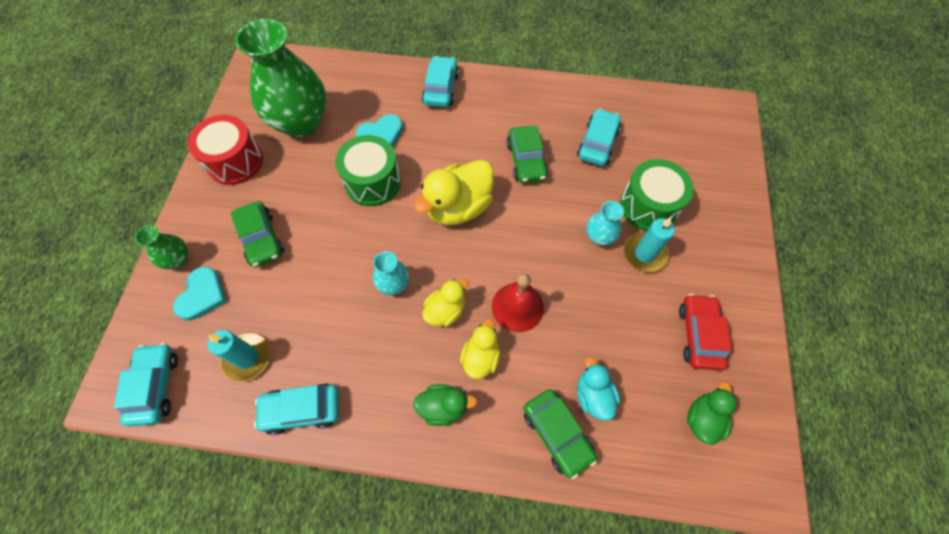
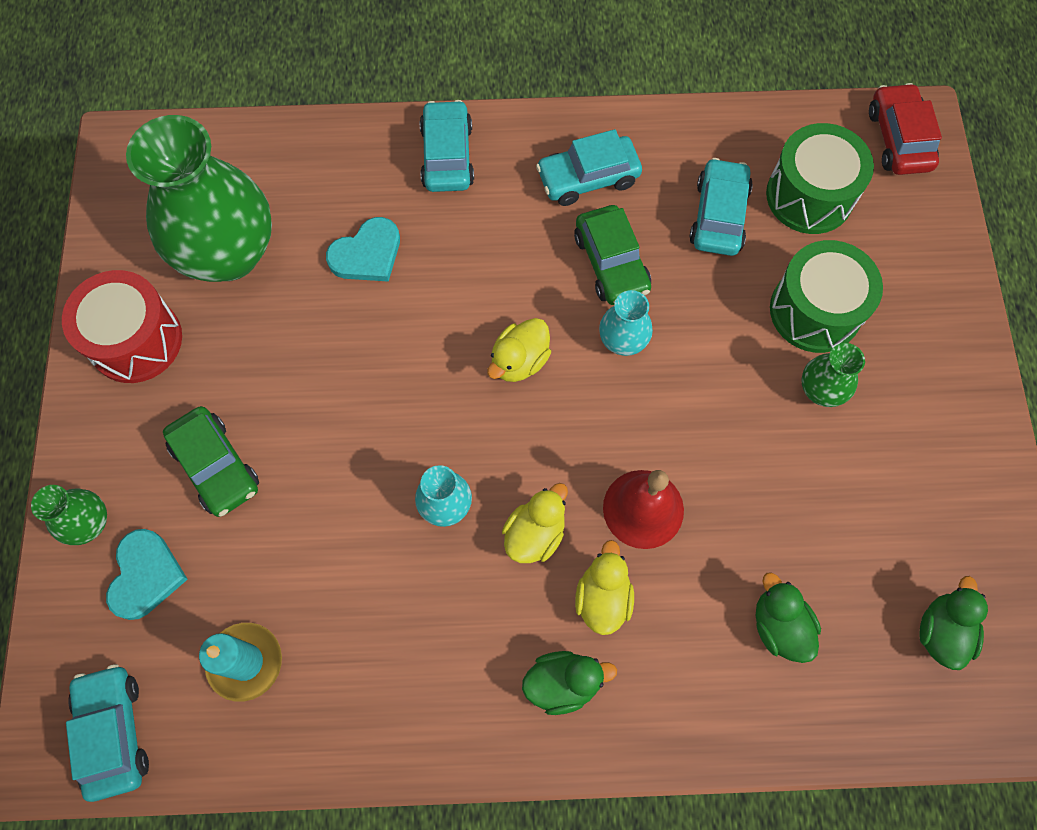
camera: 10 degrees left, 5 degrees up
(302, 410) = (351, 726): turquoise car -> turquoise car (588, 178)
(373, 182) = (372, 339): green drum -> green drum (809, 196)
(458, 207) = (519, 361): yellow duck -> yellow duck, size x0.57
(557, 434) = (737, 692): green car -> none
(593, 395) = (779, 626): turquoise duck -> green duck
(599, 237) = (747, 374): turquoise vase -> turquoise vase (622, 341)
(644, 254) = (820, 390): turquoise candle -> green vase
(699, 335) = (919, 506): red car -> red car (898, 139)

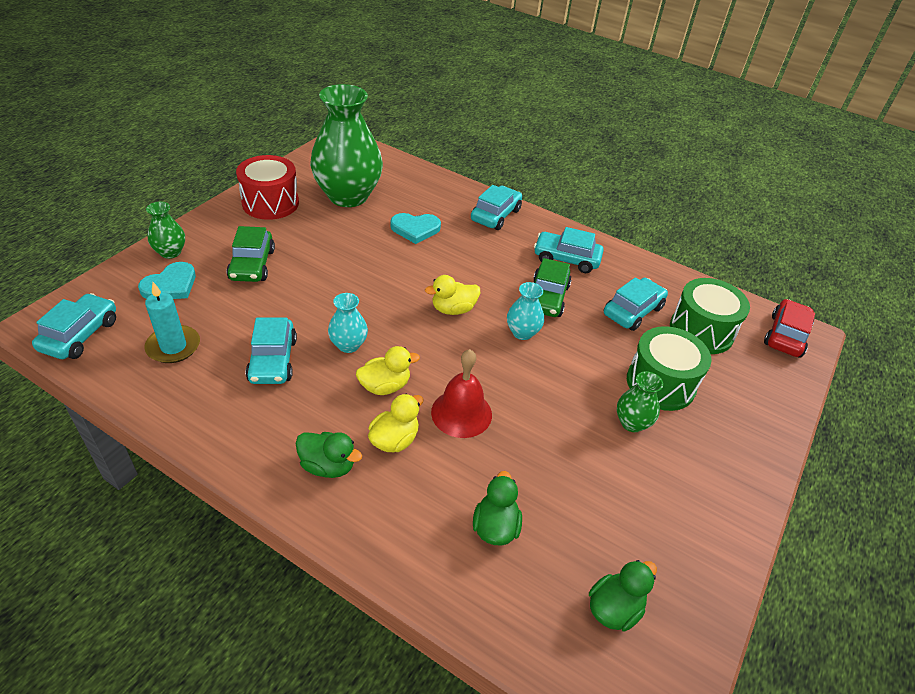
camera: 30 degrees right, 25 degrees down
(379, 592) = (273, 360): none -> turquoise car

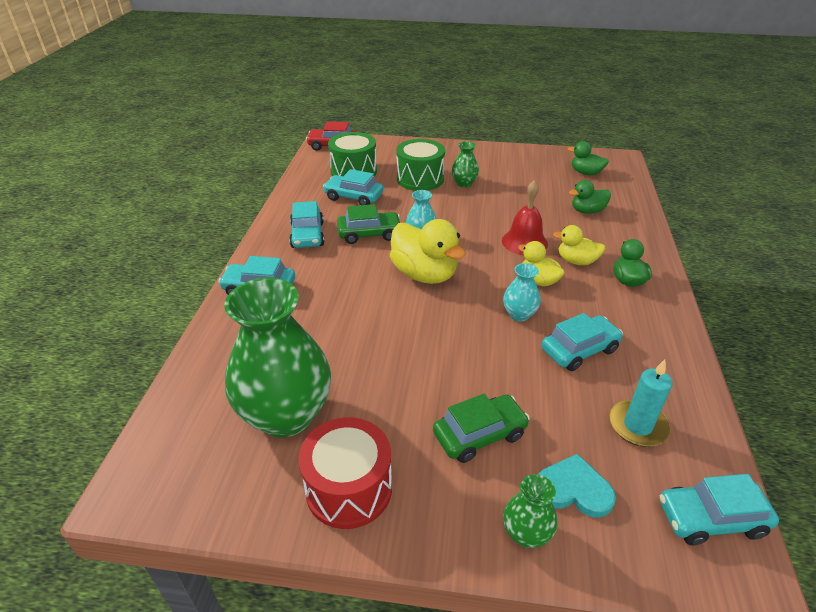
camera: 110 degrees left, 5 degrees down
(415, 229) = (321, 334): turquoise heart -> none
(453, 309) = (424, 274): yellow duck -> yellow duck, size x1.74

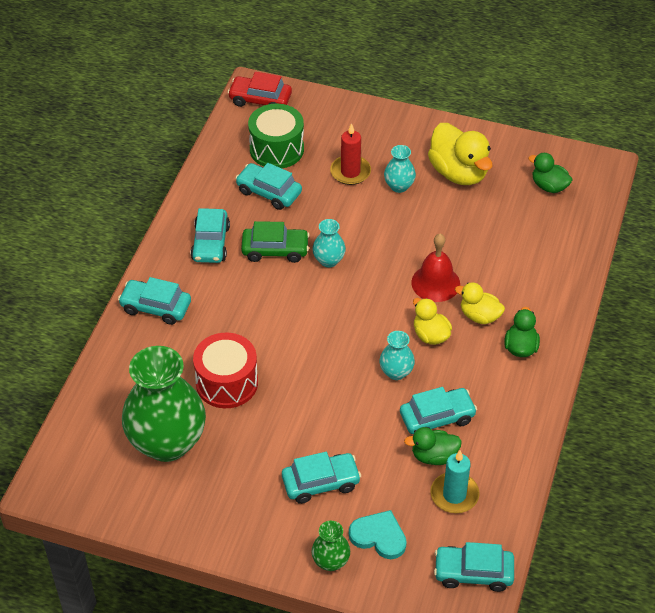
camera: 10 degrees right, 10 degrees up
(349, 488) = (208, 509): red drum -> red drum (227, 383)
(420, 179) = (350, 172): green drum -> red candle
(424, 274) = (319, 312): yellow duck -> yellow duck (458, 173)
(464, 183) = (399, 186): green vase -> turquoise vase
(479, 435) = (321, 483): green car -> turquoise car
(587, 211) = (523, 247): green duck -> green duck (434, 456)

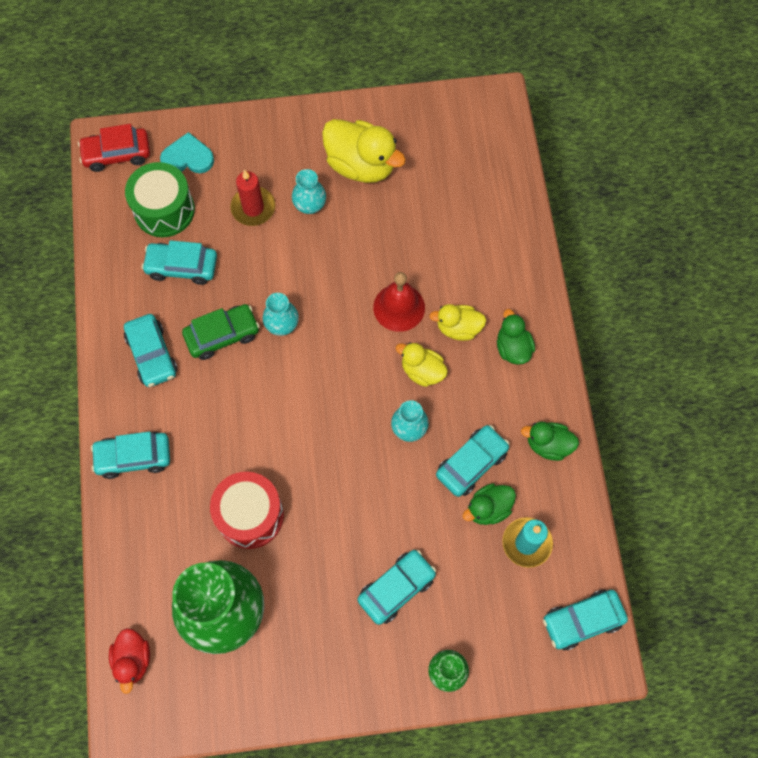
camera: 25 degrees left, 20 degrees up
(75, 446) = (133, 659): none -> red duck
(379, 536) = (479, 622): turquoise heart -> turquoise heart (188, 157)
(549, 186) = (455, 146): green duck -> green duck (548, 445)

